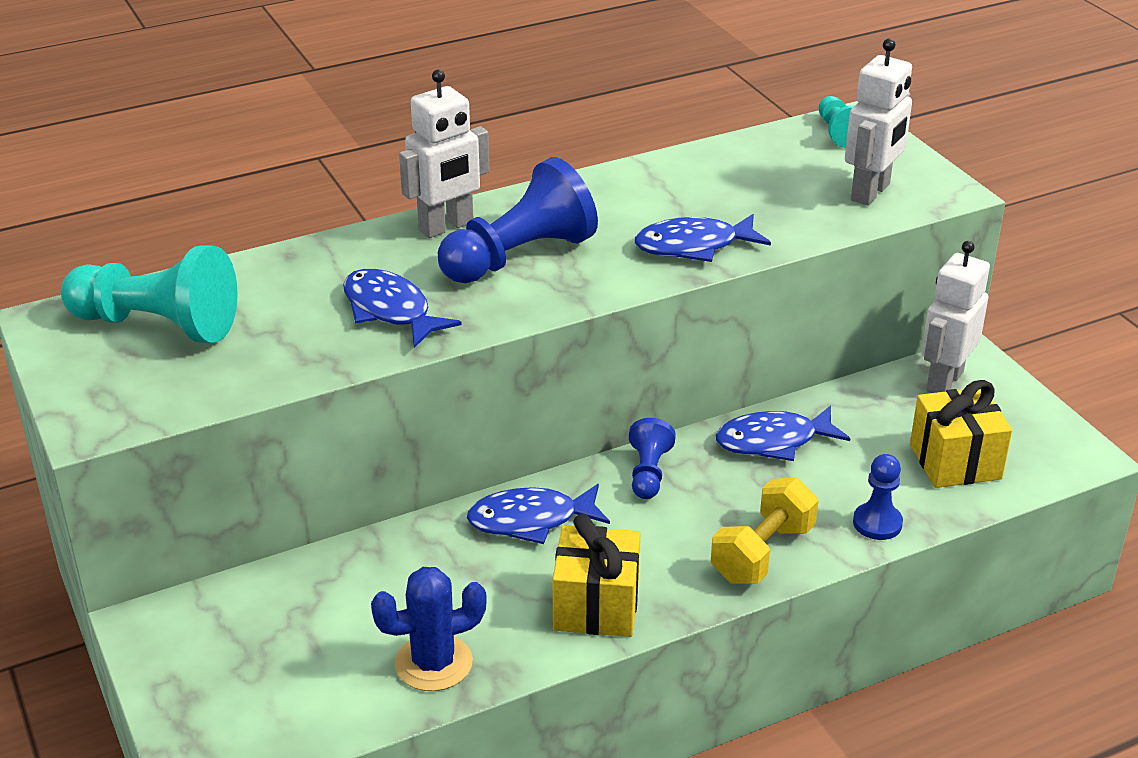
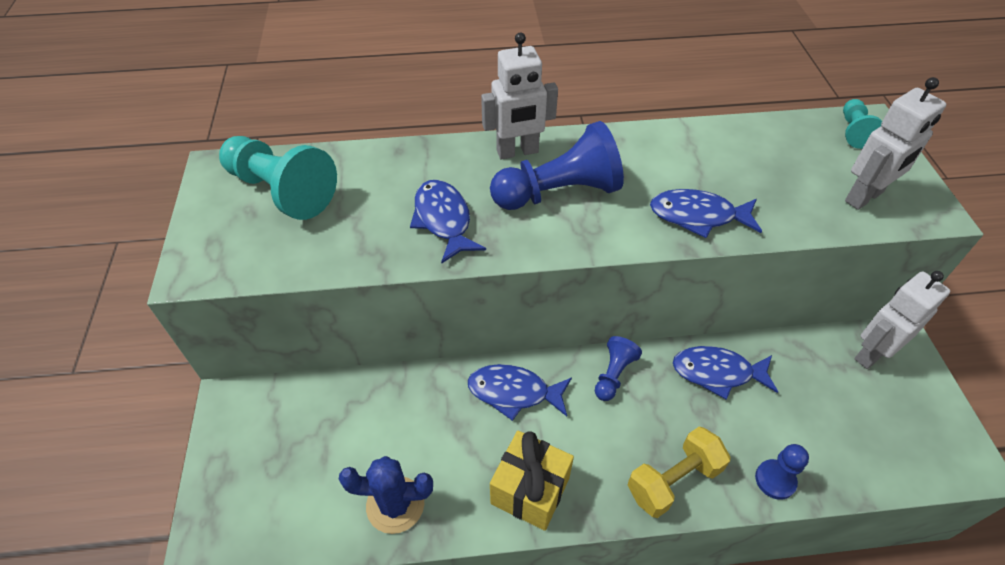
camera: 20 degrees right, 15 degrees up
(955, 462) = (858, 437): yellow gift -> none

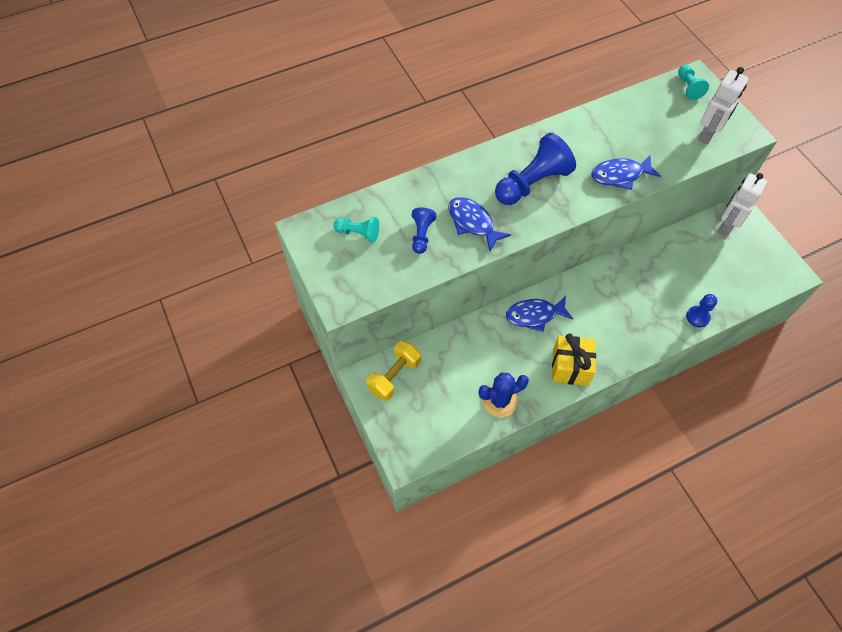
camera: 20 degrees left, 10 degrees up
(282, 191) = (358, 233): turquoise pawn -> turquoise pawn, size x0.52
(517, 152) = (492, 161): white robot -> none
(613, 374) = (587, 285): blue pawn -> blue pawn (422, 235)
(673, 480) = (644, 335): yellow dumbbell -> yellow dumbbell (394, 376)
(717, 373) = (646, 265): blue fish -> none

